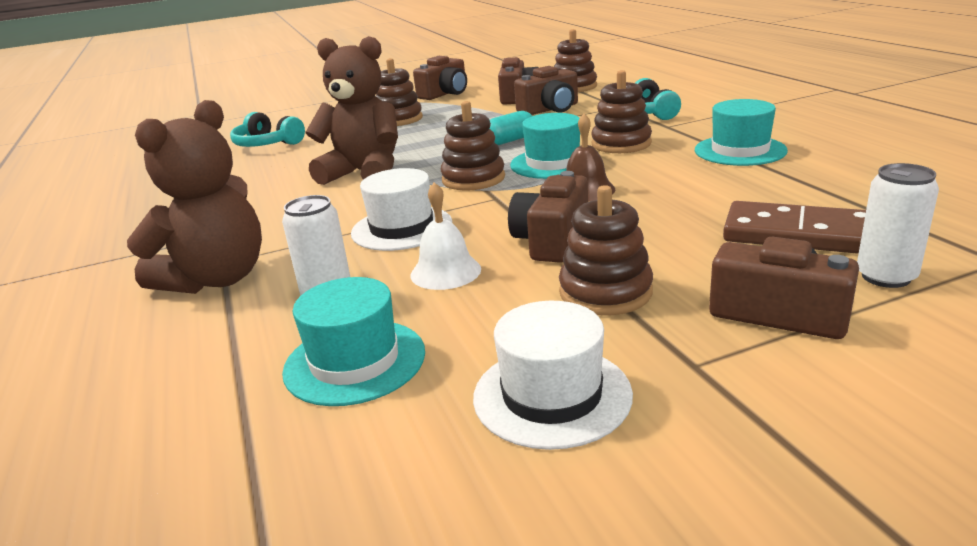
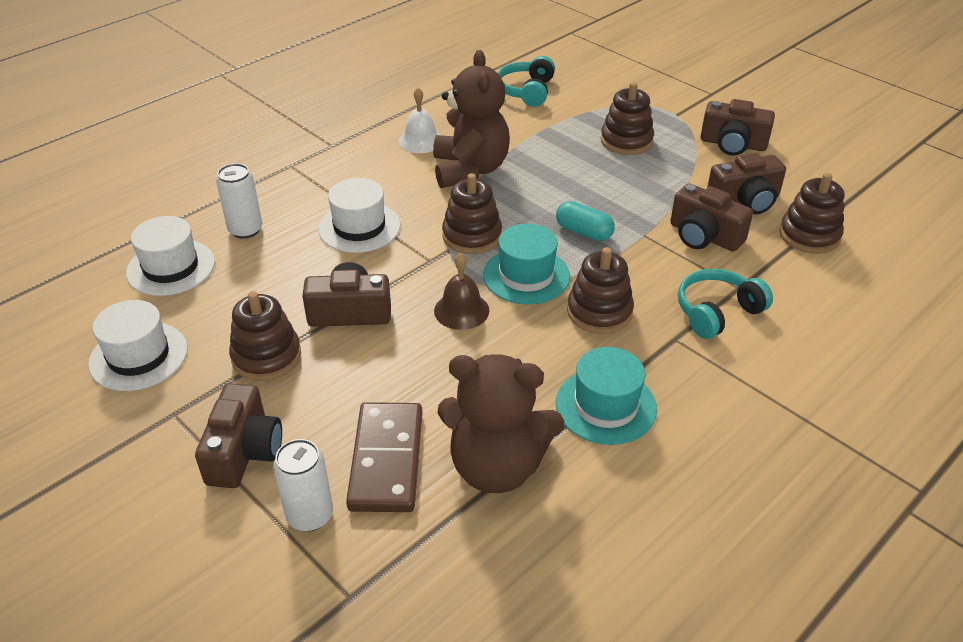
camera: 65 degrees right, 15 degrees up
(217, 279) = (266, 173): brown teddy bear -> brown teddy bear (497, 466)
(355, 361) = (171, 267): turquoise hat -> white hat
(445, 272) = (289, 271): white bell -> white bell (420, 141)

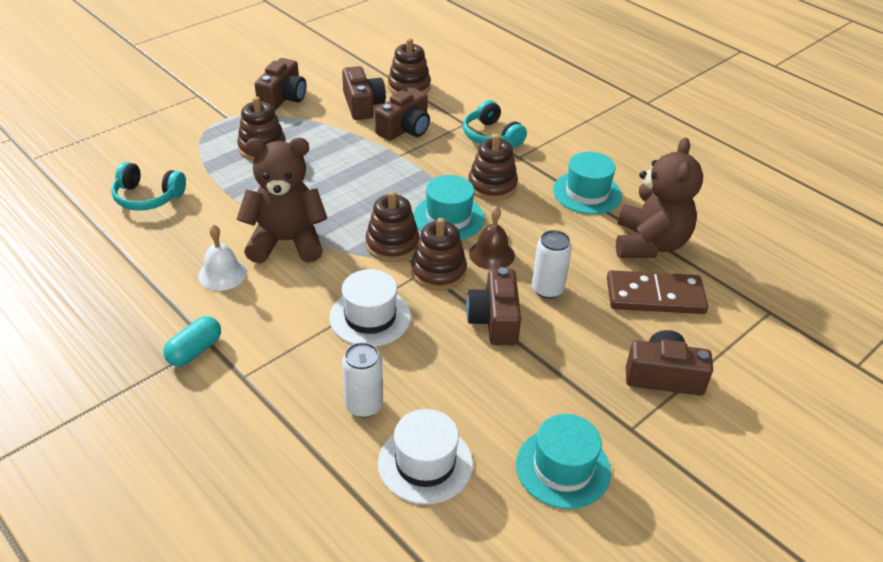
camera: 90 degrees left, 0 degrees up
(138, 356) = (563, 468): white hat -> turquoise hat
(266, 357) = (555, 372): brown stacking toy -> brown stacking toy (438, 272)
(310, 515) = (713, 334): white can -> white can (547, 289)
(583, 232) = (393, 184): turquoise capsule -> turquoise capsule (195, 351)

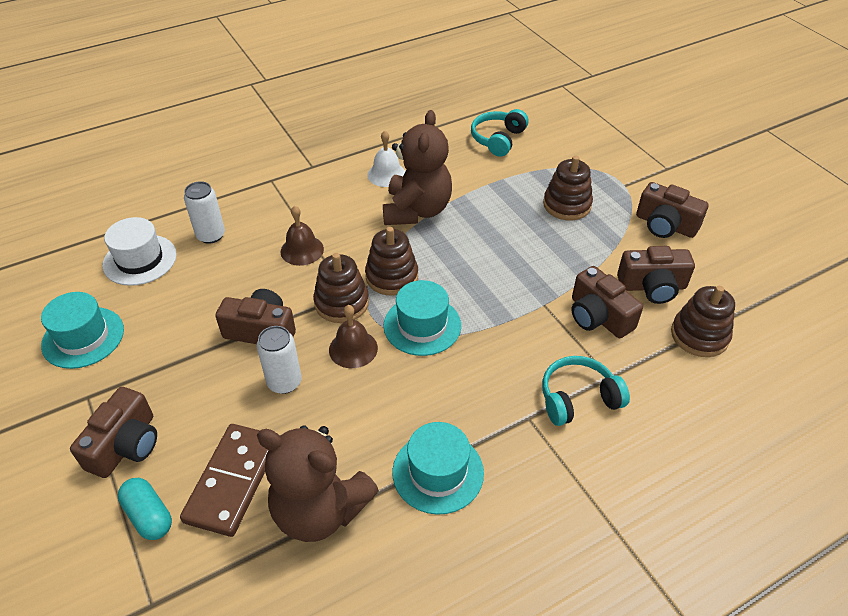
camera: 105 degrees right, 5 degrees up
(195, 351) = (307, 159): turquoise capsule -> turquoise capsule (149, 515)
(370, 317) = (302, 250): white hat -> brown bell
(492, 186) = (471, 375): brown stacking toy -> none

